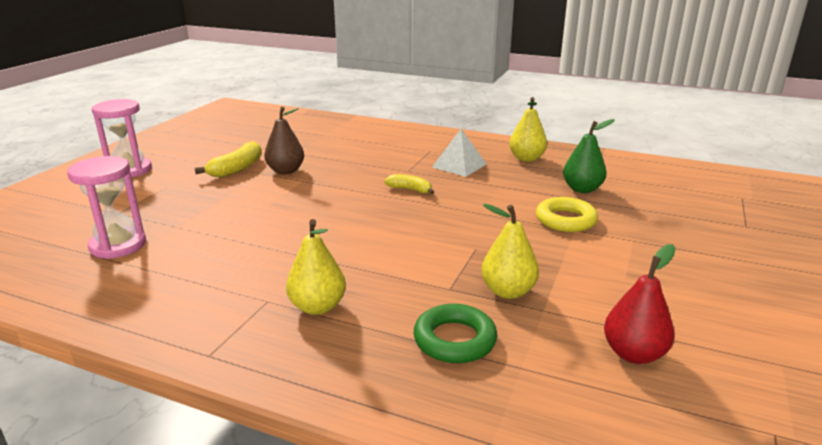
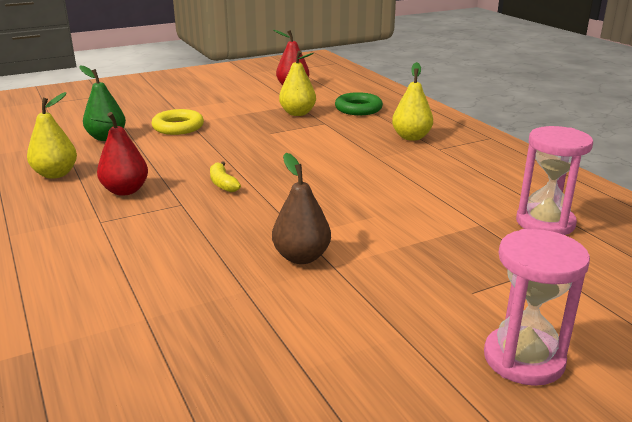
camera: 140 degrees left, 0 degrees up
(237, 168) = (356, 289): yellow banana -> none
(459, 165) = (125, 191): white pyramid -> red pear

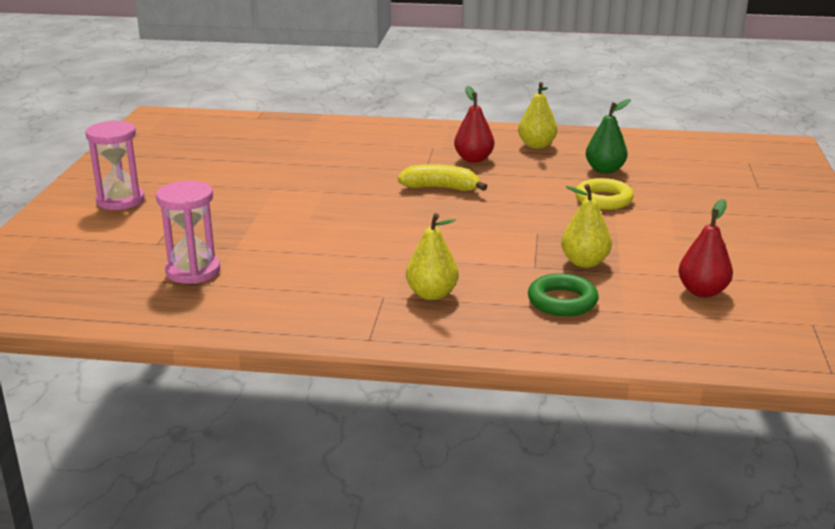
camera: 125 degrees right, 0 degrees up
(223, 183) = (441, 188): yellow banana -> yellow banana, size x1.58
(301, 257) = (297, 183): brown pear -> none

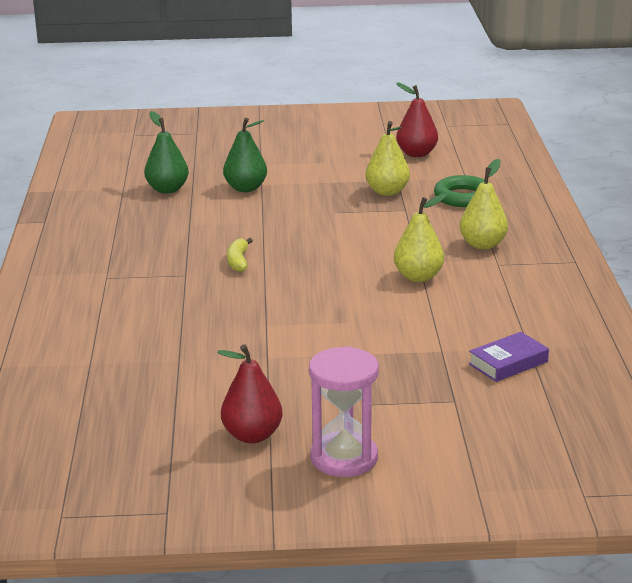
camera: 100 degrees left, 0 degrees up
(193, 271) = (508, 363): pink hourglass -> purple book
(441, 188) = (238, 261): yellow banana -> yellow banana, size x0.63
(473, 159) = (146, 252): red pear -> red pear (252, 435)
(536, 145) = (97, 223): yellow pear -> yellow pear (418, 277)
(603, 200) = (246, 188): yellow ring -> green pear

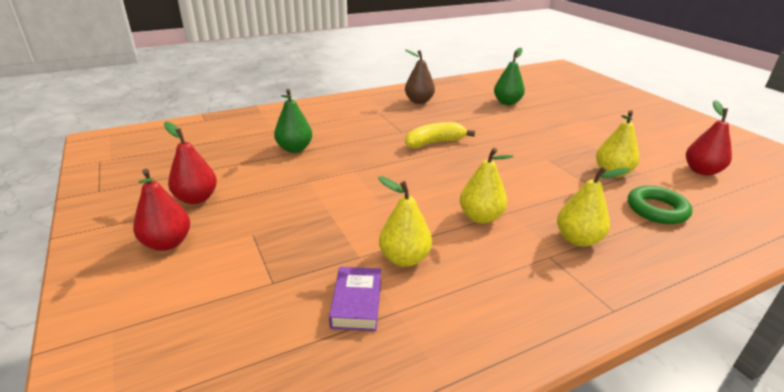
camera: 65 degrees right, 5 degrees up
(99, 242) = (419, 101): none -> brown pear
(238, 261) = (434, 143): yellow banana -> yellow banana, size x1.58
(246, 188) = (541, 123): green pear -> green pear (294, 149)
(344, 458) = (167, 243): pink hourglass -> red pear
(459, 329) = (404, 258): none -> yellow pear
(508, 363) = (356, 303): purple book -> purple book turned 60 degrees clockwise

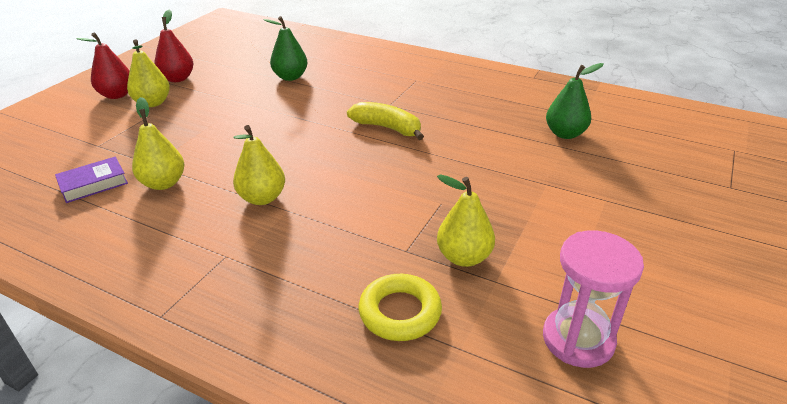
camera: 55 degrees right, 5 degrees up
(419, 101) = (476, 87): brown pear -> none
(578, 239) = (272, 266): yellow pear -> yellow pear (153, 103)
(656, 210) = (400, 312): green ring -> yellow ring
(701, 171) = (578, 339): red pear -> pink hourglass

